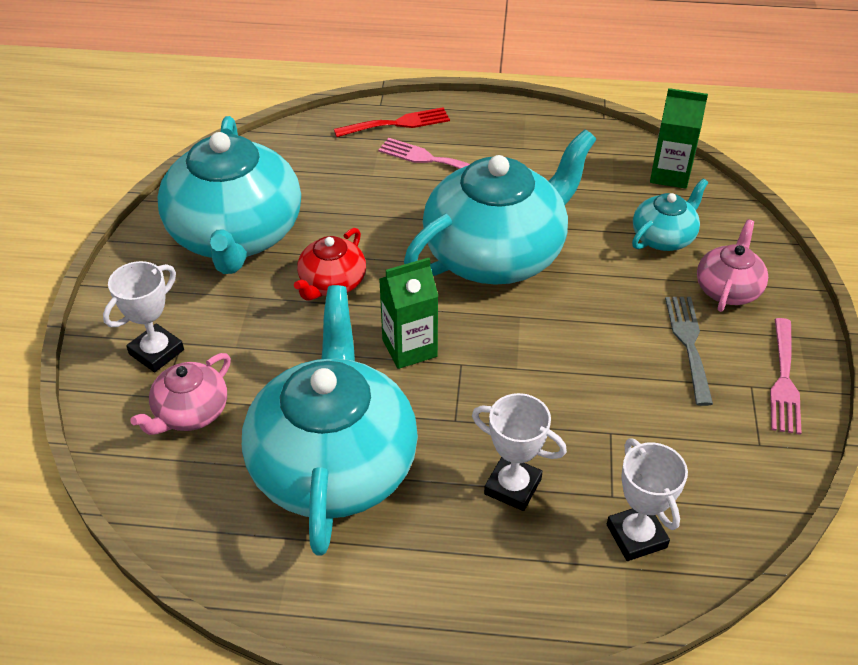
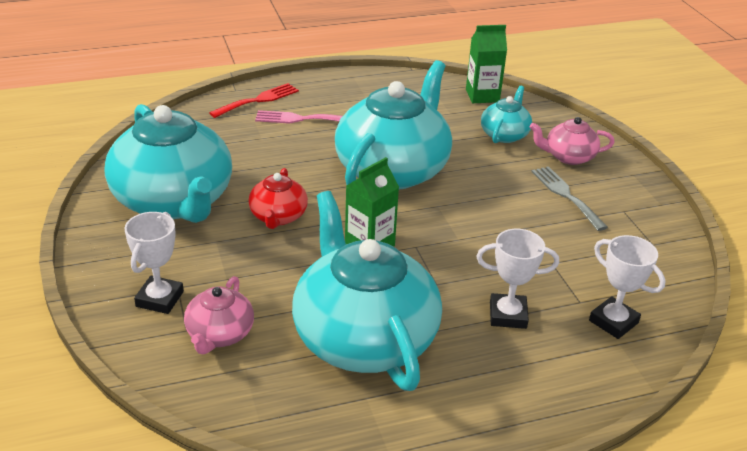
camera: 25 degrees left, 10 degrees down
(728, 289) = (568, 156): pink teapot -> pink teapot turned 90 degrees counterclockwise
(784, 380) = (642, 202): pink fork -> none

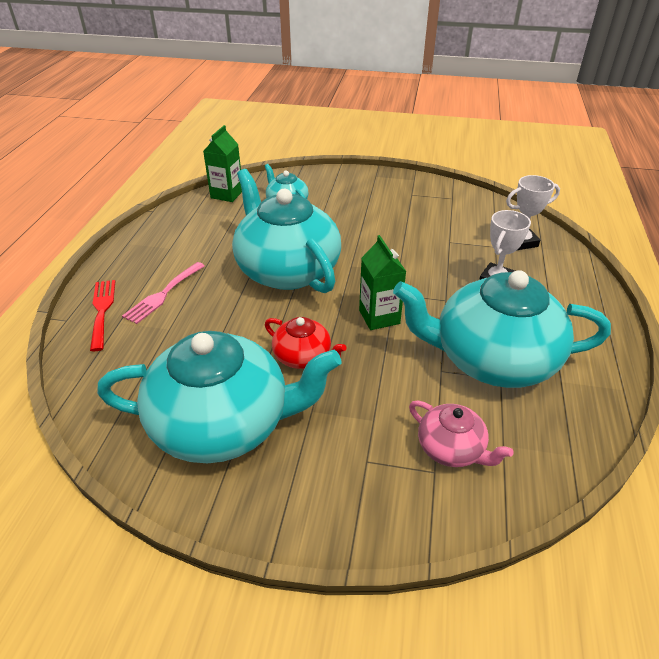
camera: 60 degrees left, 5 degrees up
(159, 299) = (378, 480): white trophy -> none
(566, 195) = (379, 208): grey fork -> none
(568, 156) = (336, 190): pink teapot -> none

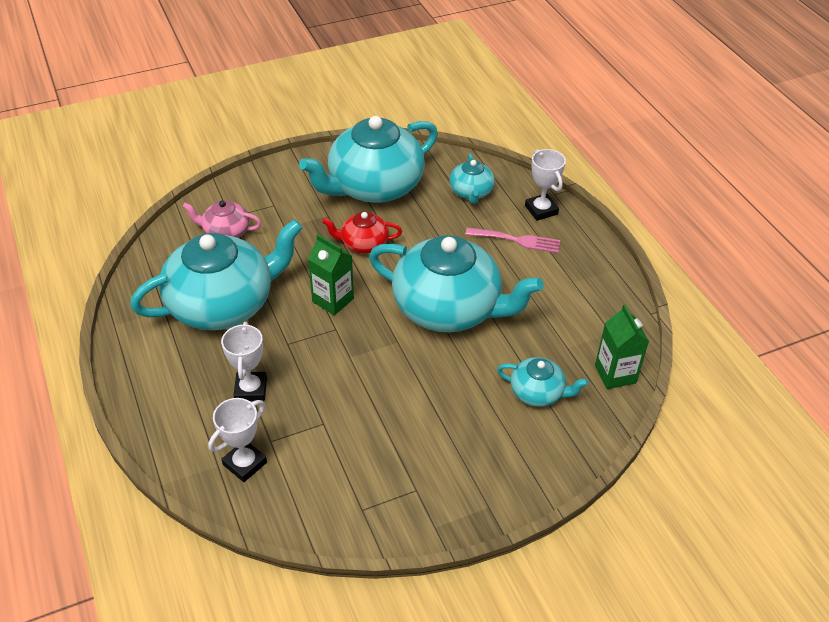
camera: 145 degrees right, 5 degrees up
(102, 310) = (541, 210): red fork -> white trophy
(134, 361) = (471, 192): none -> turquoise teapot
(163, 294) = (517, 240): pink fork -> pink fork turned 105 degrees clockwise

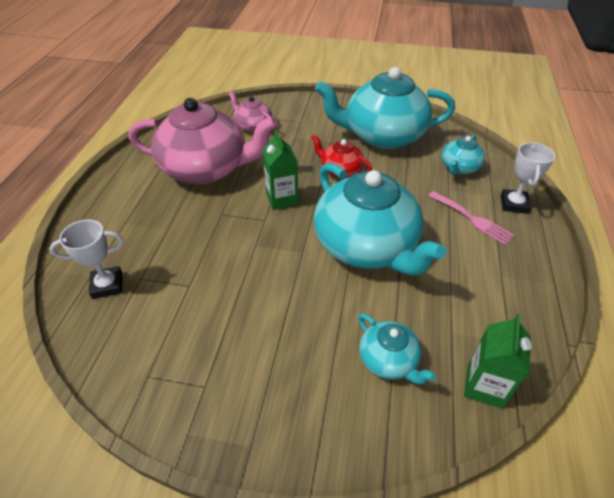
camera: 35 degrees right, 0 degrees up
(223, 304) = (206, 168): turquoise teapot -> pink teapot
(251, 389) = (165, 233): white trophy -> none

